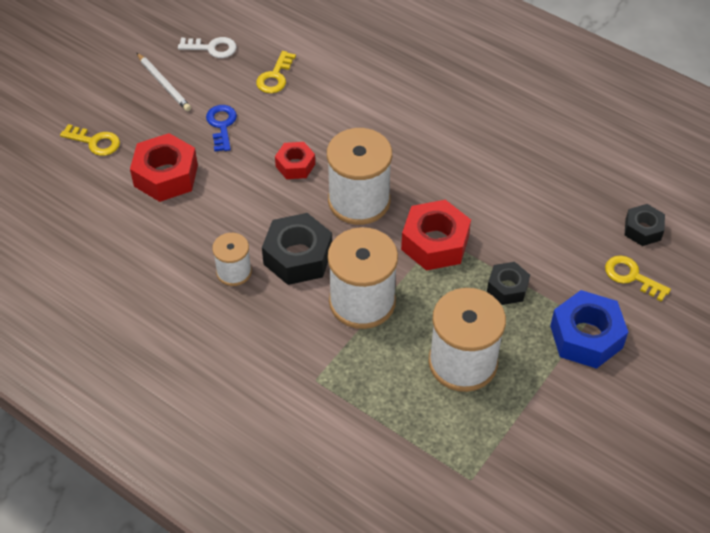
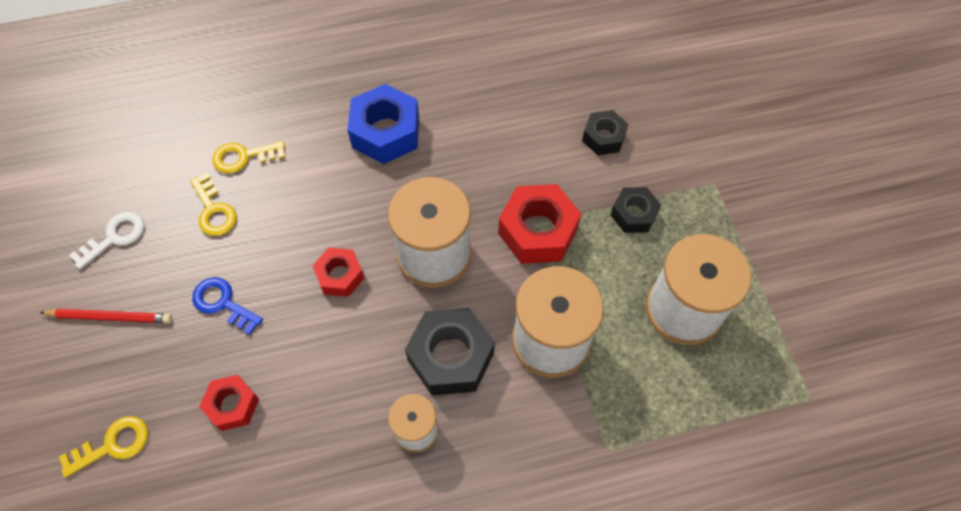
camera: 50 degrees left, 10 degrees up
(163, 84) = (110, 317): white pencil -> red pencil
(166, 176) = (232, 405): red nut -> red nut, size x0.60
(586, 337) = (730, 197): blue nut -> blue nut (386, 132)
(631, 276) = (696, 120): yellow key -> yellow key (243, 157)
(643, 229) = (657, 76): black nut -> black nut (603, 137)

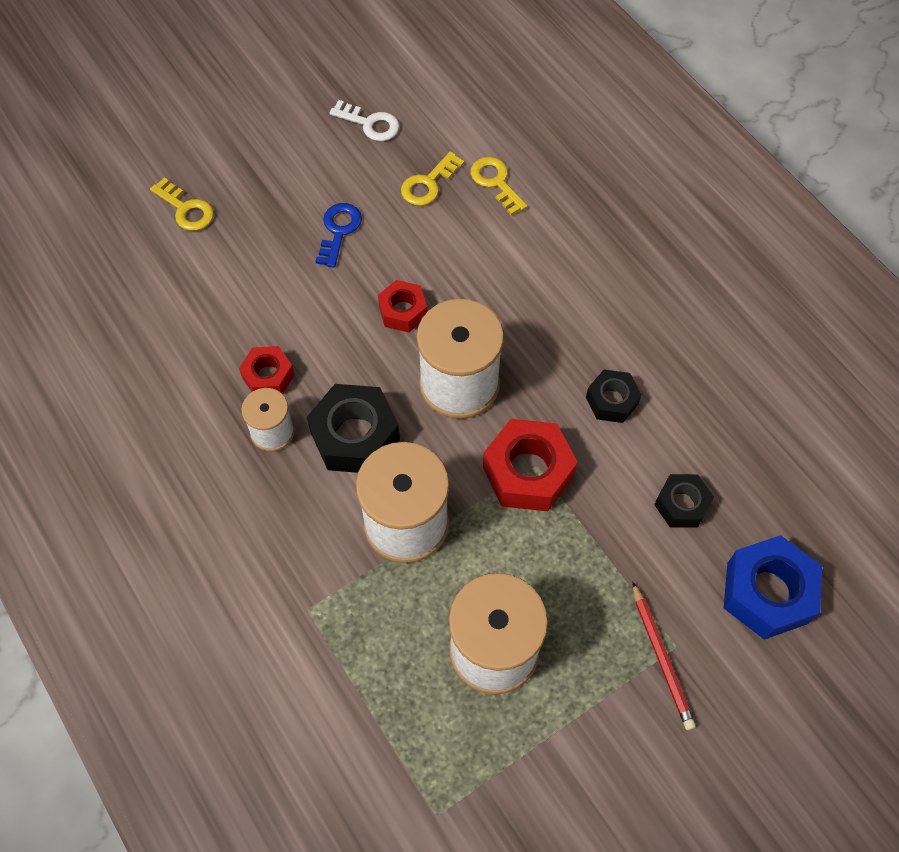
camera: 70 degrees right, 0 degrees up
(110, 317) = (294, 155): red pencil -> red pencil (661, 657)
(232, 405) = (247, 278): red nut -> red nut (268, 376)
(386, 132) = (582, 289): blue nut -> blue nut (767, 593)
(633, 214) = (592, 565): black nut -> black nut (611, 401)

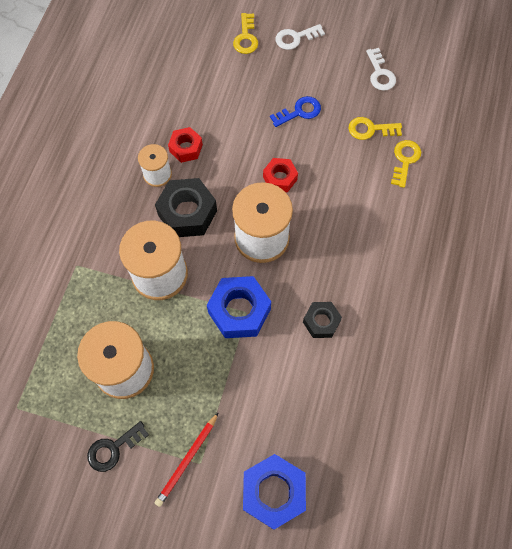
camera: 50 degrees right, 5 degrees up
(240, 164) = (295, 38): none -> white key
(528, 472) = (239, 311): red nut -> blue nut
(583, 732) = (113, 449): none -> black key
(681, 505) = (289, 406): black nut -> none

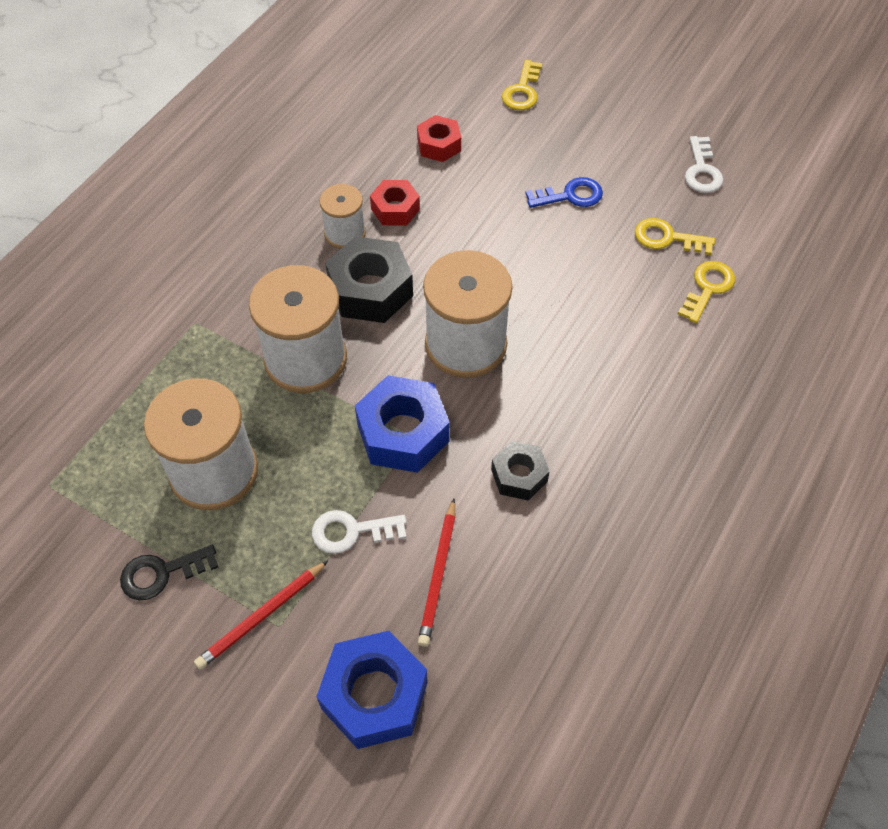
camera: 15 degrees right, 10 degrees down
(280, 178) = (516, 273): red nut -> red nut (439, 145)
(289, 402) = (438, 574): none -> red pencil
(295, 38) = (592, 104): white key -> white key (351, 531)

